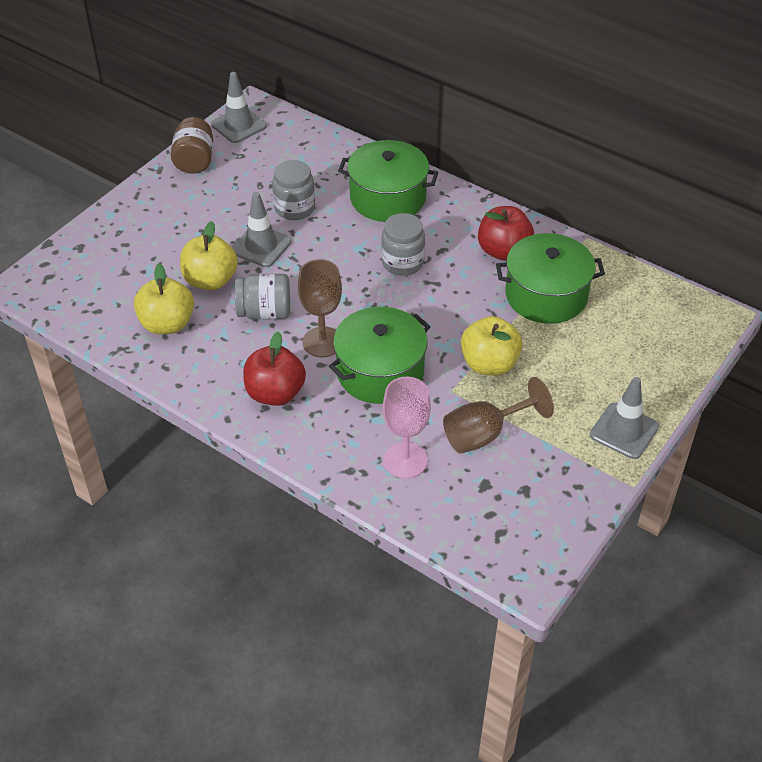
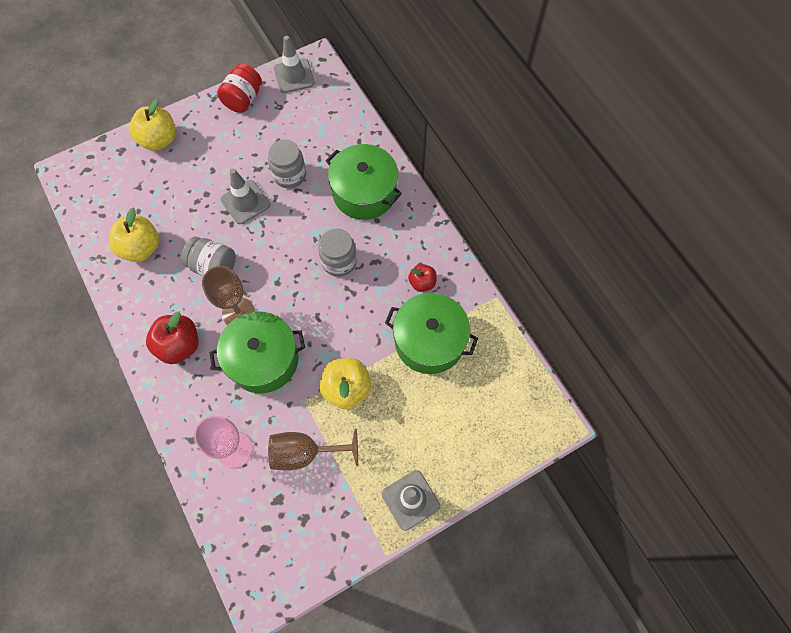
camera: 25 degrees right, 20 degrees up
(194, 161) = (243, 99): brown jar -> red jar
(210, 280) = (192, 220): yellow apple -> yellow apple (159, 140)
(503, 251) = (422, 283): red apple -> red apple, size x0.59

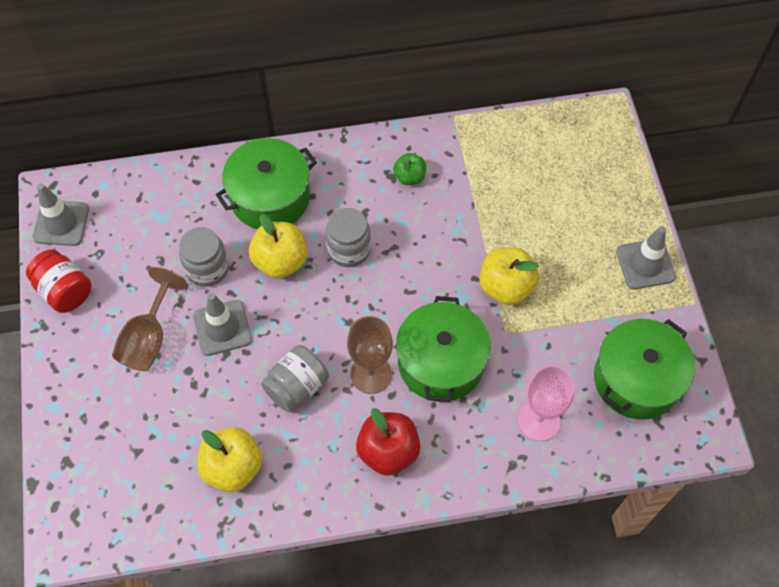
camera: 70 degrees left, 5 degrees down
(159, 140) = (75, 409): yellow apple -> yellow apple (280, 261)
(305, 453) = (565, 349): brown goblet -> brown goblet (149, 338)
(422, 283) = (409, 177): red apple -> green apple
(429, 341) = (480, 192): green pot -> green pot (636, 379)

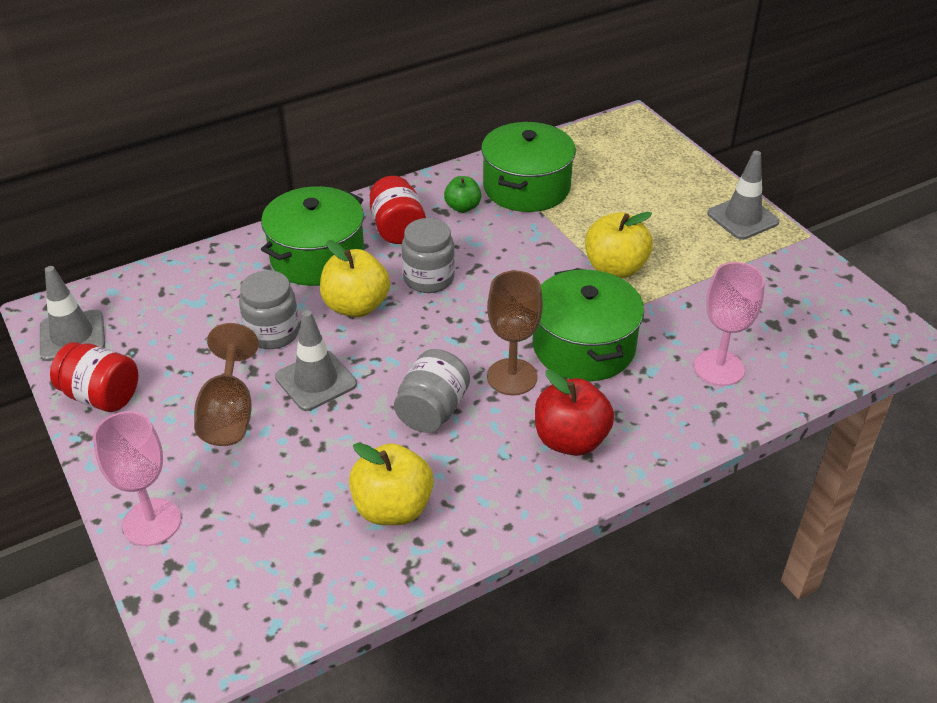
camera: 20 degrees left, 20 degrees down
(65, 420) = (152, 522): none -> pink goblet
(346, 186) = (397, 229): none -> red jar
(636, 379) = (795, 307): green pot -> green pot (526, 187)

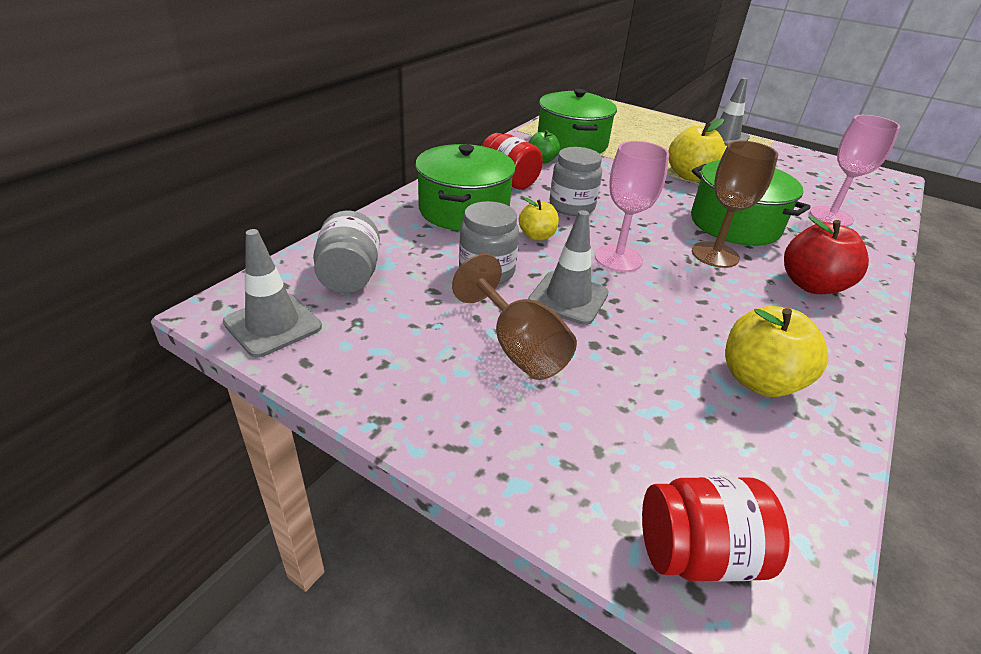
camera: 30 degrees left, 5 degrees down
(101, 396) = (362, 372): red jar -> red jar (697, 553)
(152, 522) = (552, 486): pink goblet -> pink goblet (618, 258)
(356, 306) = (537, 236): yellow apple -> yellow apple, size x0.59
(432, 410) = (690, 294): grey jar -> grey jar (349, 276)

